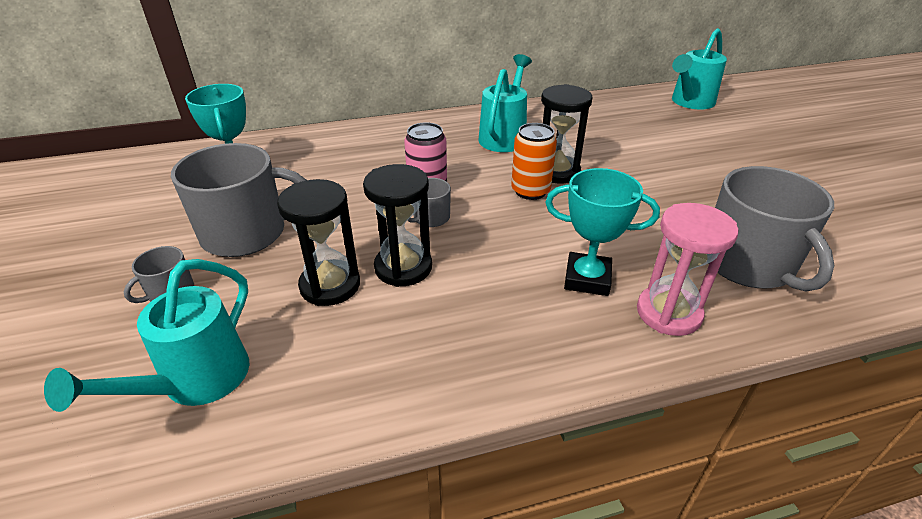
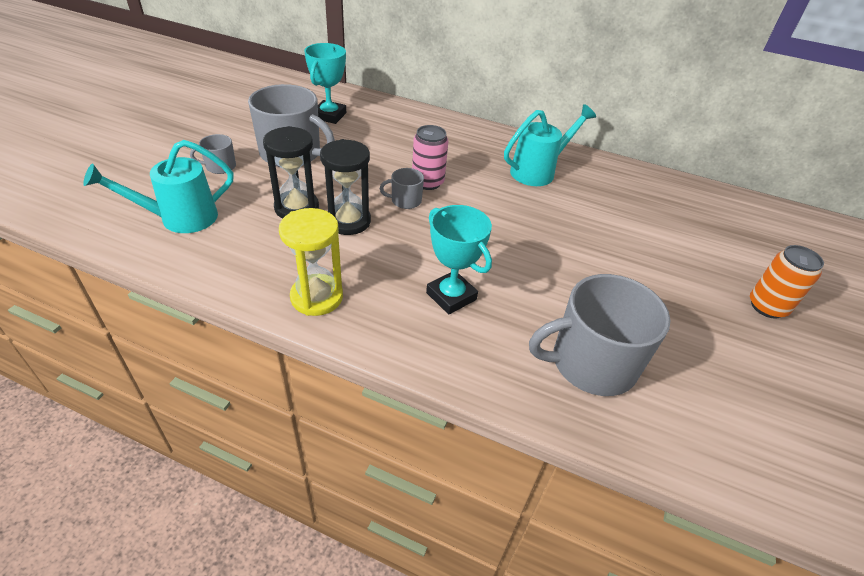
camera: 35 degrees right, 5 degrees up
(477, 361) = (317, 297): none -> yellow hourglass
(530, 191) = (498, 219): orange can -> orange can (767, 306)
(557, 172) = (540, 217): black hourglass -> none
(668, 313) = (474, 351): pink hourglass -> none
(690, 102) = (759, 222): turquoise watering can -> none
(748, 264) = (591, 363): grey mug -> grey mug turned 60 degrees clockwise

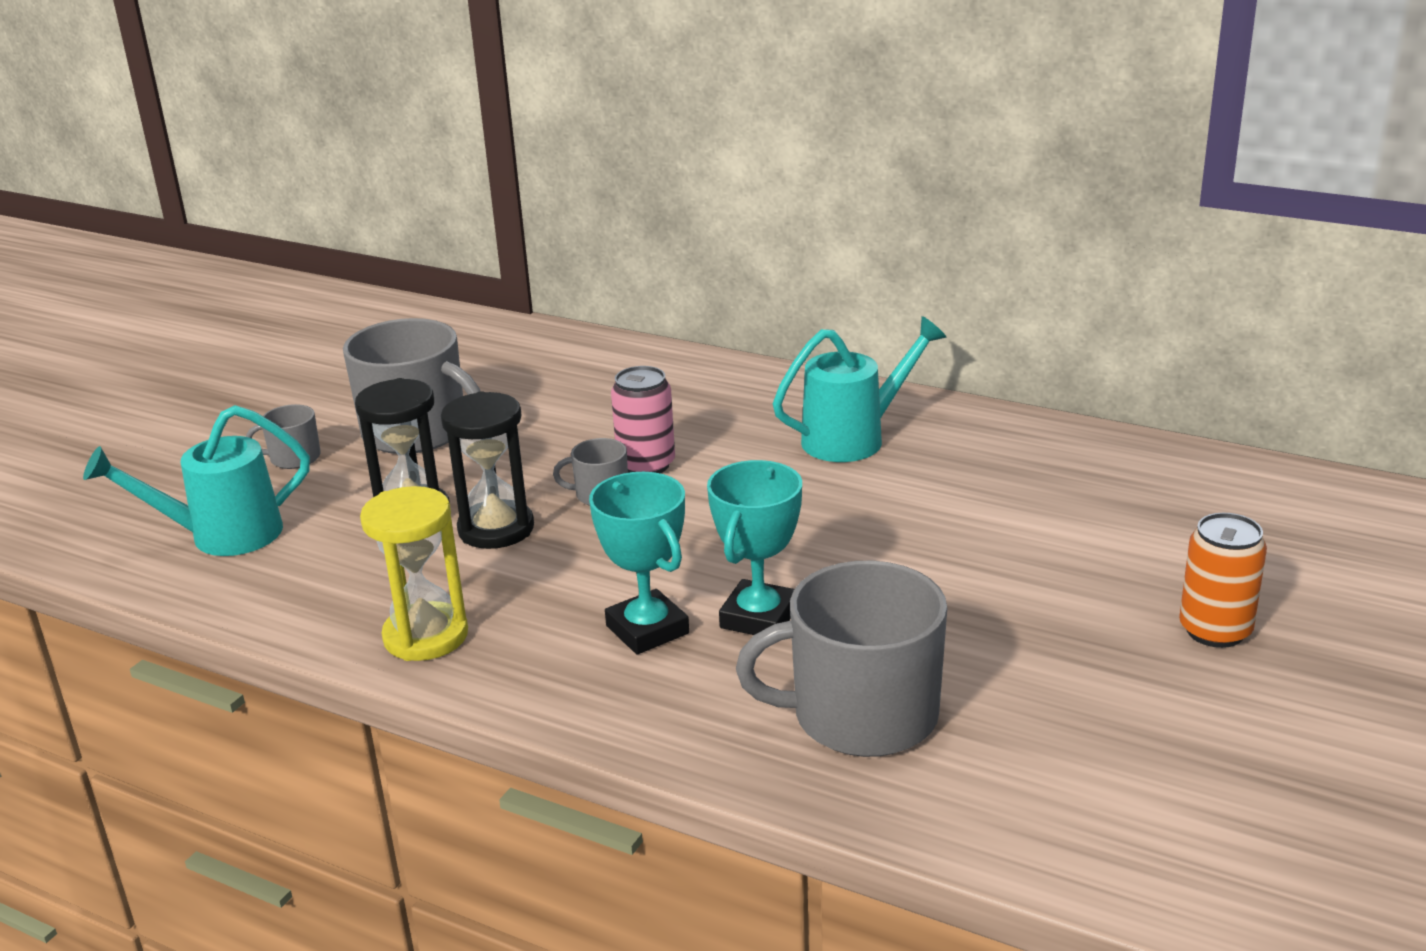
camera: 10 degrees right, 15 degrees down
(329, 116) = (492, 369): turquoise trophy -> turquoise trophy (759, 617)

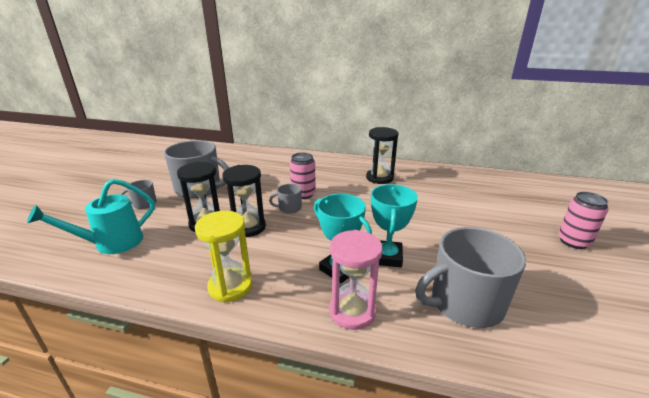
camera: 15 degrees left, 0 degrees up
(633, 702) = (352, 311): none -> pink hourglass
(854, 438) = (379, 178): turquoise watering can -> black hourglass
(1215, 631) = (573, 241): orange can -> pink can

